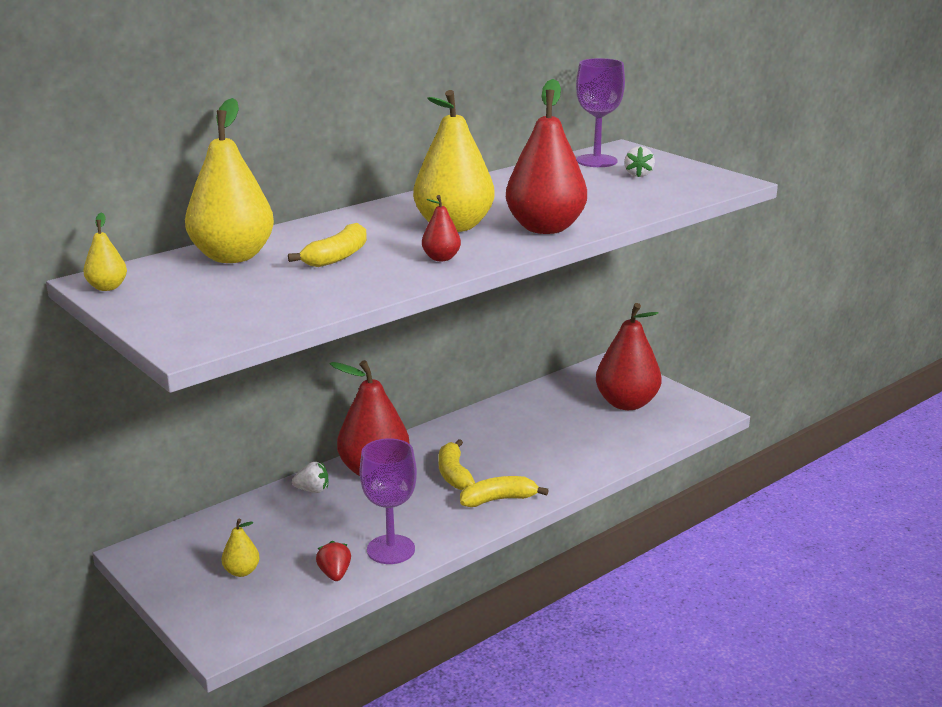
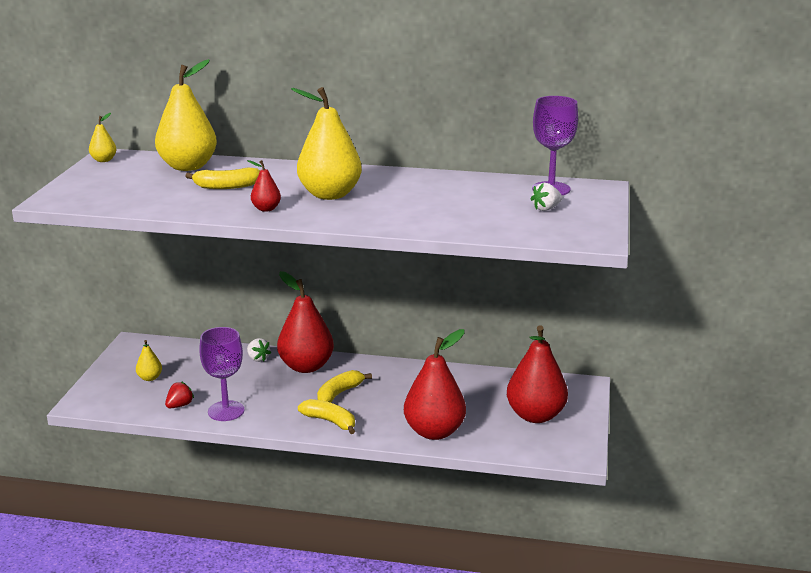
camera: 50 degrees right, 0 degrees up
(545, 228) = (372, 217): red pear -> red pear (434, 432)

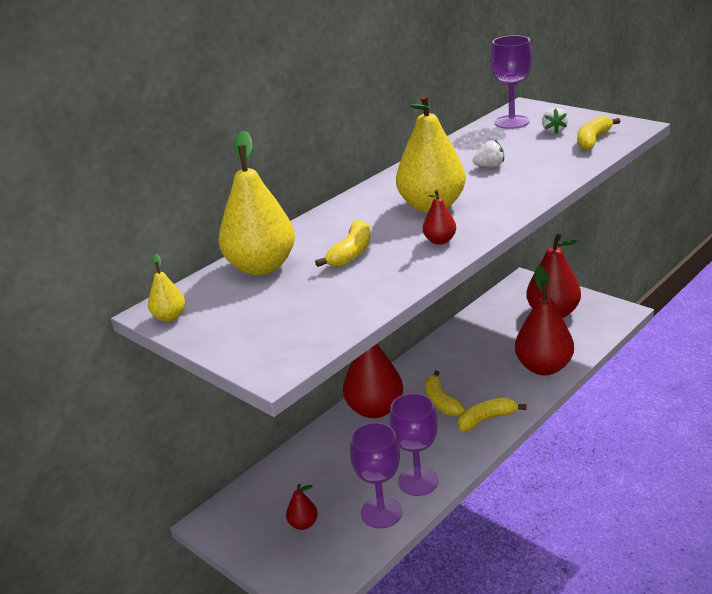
camera: 55 degrees left, 5 degrees up
(150, 378) = (303, 524): yellow pear -> red pear
(179, 405) = (381, 513): red strawberry -> purple goblet
(258, 358) = (331, 436): white strawberry -> white strawberry (490, 166)
(538, 228) = (593, 140): none -> yellow banana

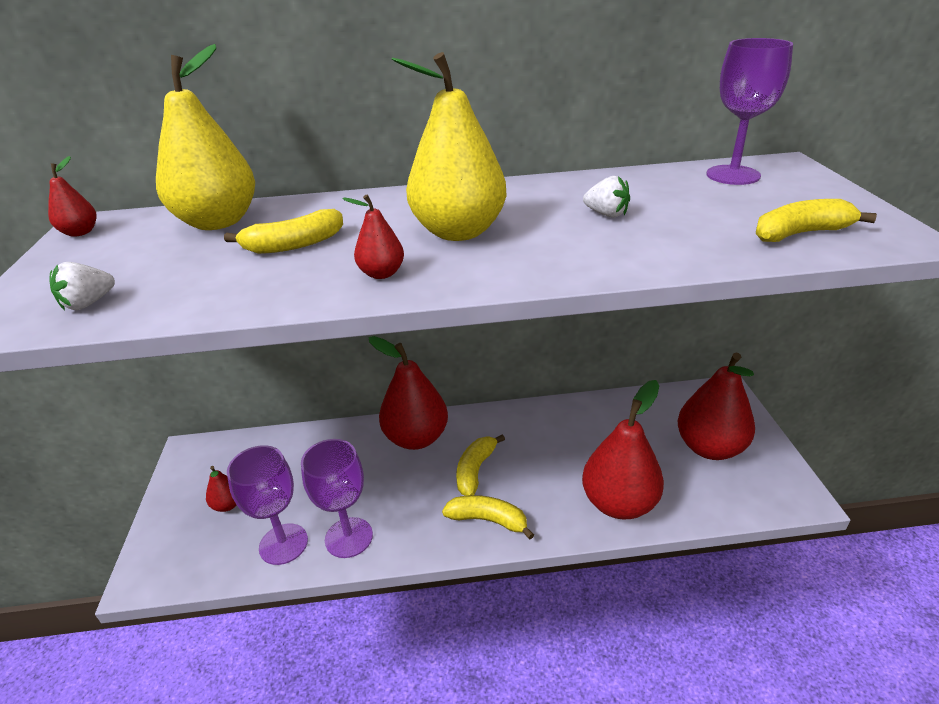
camera: 40 degrees right, 5 degrees up
(169, 317) = (80, 232): yellow pear -> red pear
(553, 131) = (767, 202): white strawberry -> white strawberry (88, 303)

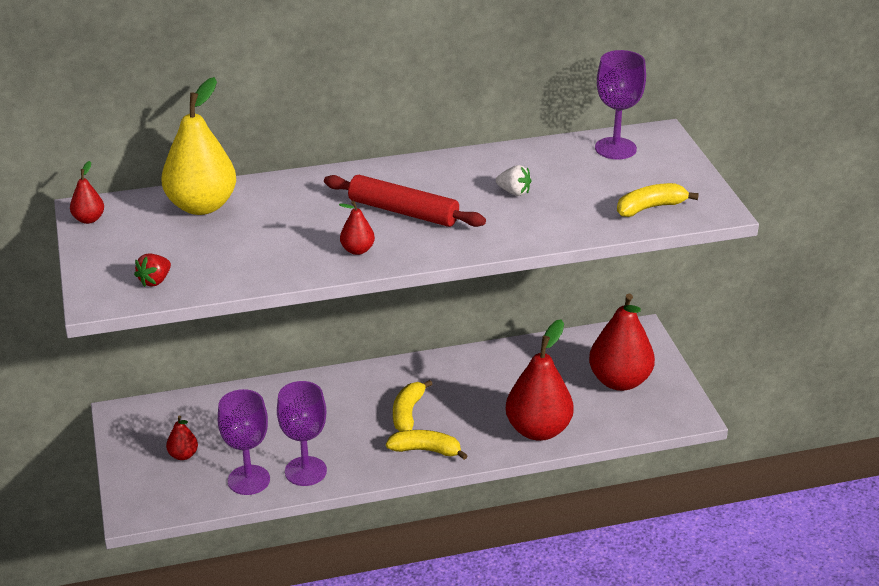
camera: 10 degrees left, 0 degrees up
(88, 303) = (155, 281): white strawberry -> red strawberry
(293, 245) = (278, 227): yellow banana -> none
(416, 438) = (345, 389): red pear -> none
(458, 232) = (403, 211): yellow pear -> red rolling pin

